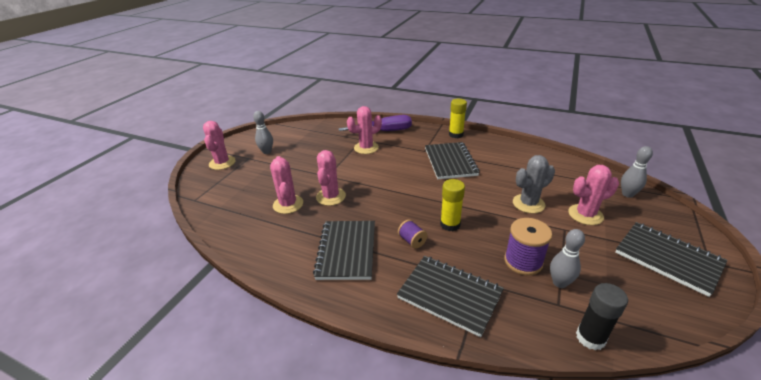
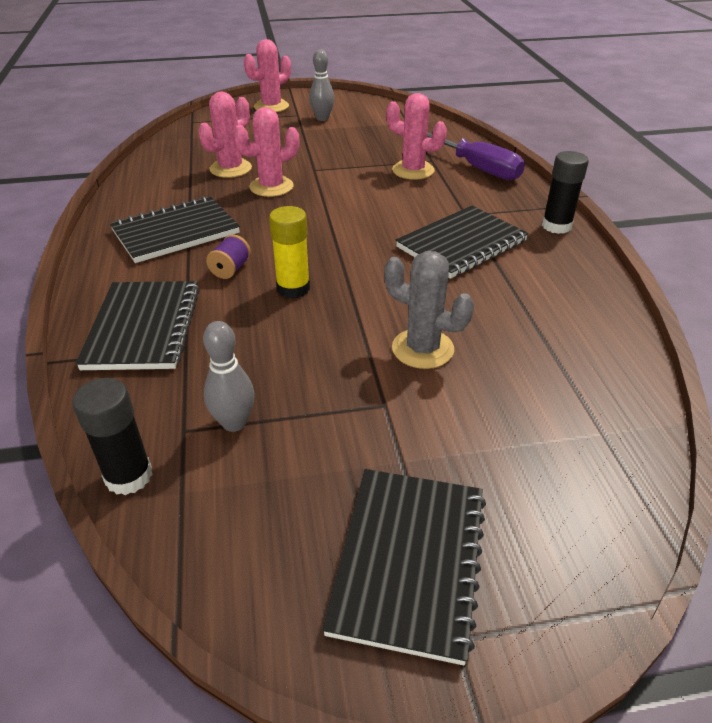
camera: 55 degrees right, 5 degrees up
(456, 134) = (556, 226): yellow glue stick -> black glue stick
(523, 261) = (259, 375): purple spool -> none
(585, 215) = (456, 423): pink cactus -> none
(627, 194) = (600, 475): grey bowling pin -> none

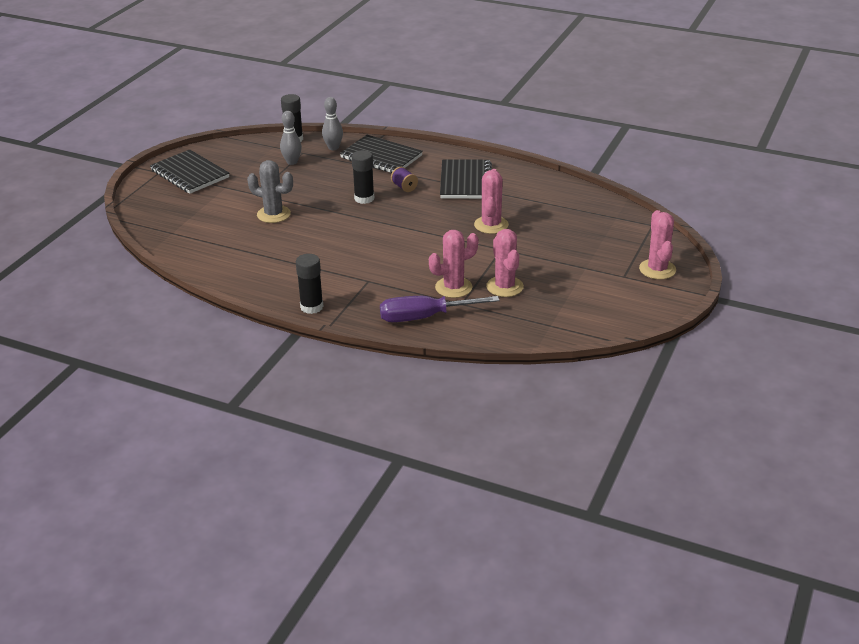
camera: 125 degrees right, 5 degrees down
(230, 169) = (538, 218): pink cactus -> pink cactus (504, 287)
(293, 288) = (364, 198): yellow glue stick -> black glue stick
(322, 118) = (602, 285): grey bowling pin -> grey bowling pin (333, 148)
(422, 349) = (273, 214): grey cactus -> grey cactus turned 45 degrees clockwise
(461, 244) = (338, 263): black notebook -> none

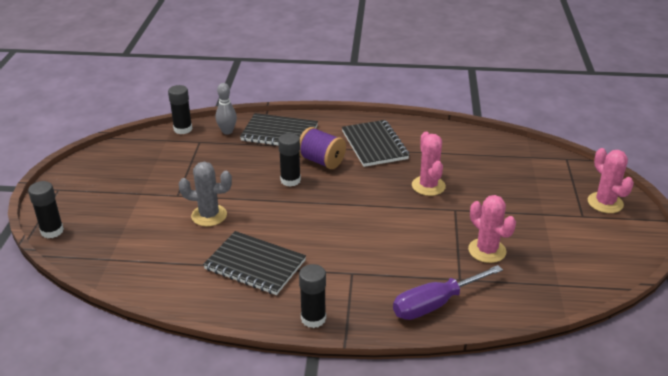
camera: 20 degrees left, 0 degrees up
(137, 203) = (52, 231): none -> black glue stick
(190, 174) = (94, 185): black notebook -> black notebook (255, 265)
(292, 162) = (195, 153): grey bowling pin -> none
(404, 187) = (321, 161): purple spool -> purple spool, size x1.73
(453, 287) = (440, 262): pink cactus -> none

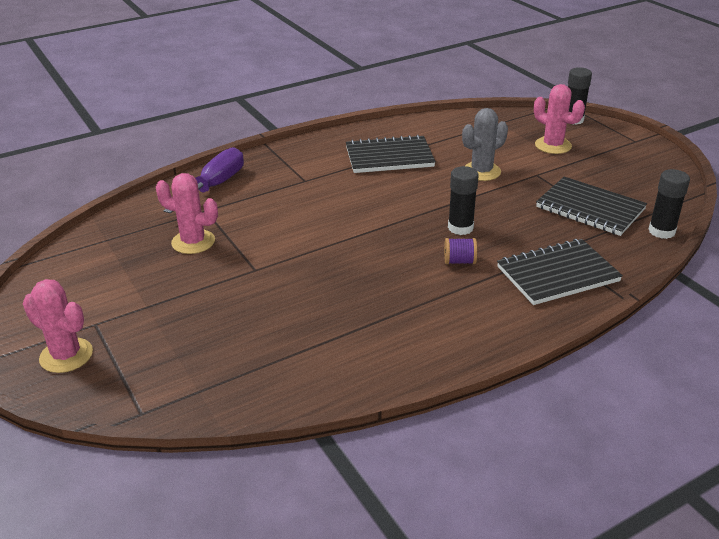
camera: 145 degrees right, 0 degrees up
(227, 131) = (614, 250): grey bowling pin -> none
(313, 318) = (303, 146): black glue stick -> none
(321, 161) = (459, 261): purple spool -> purple spool, size x0.58
(374, 145) = (427, 310): black notebook -> black notebook (590, 208)
(428, 186) = (307, 284): pink cactus -> pink cactus (553, 145)

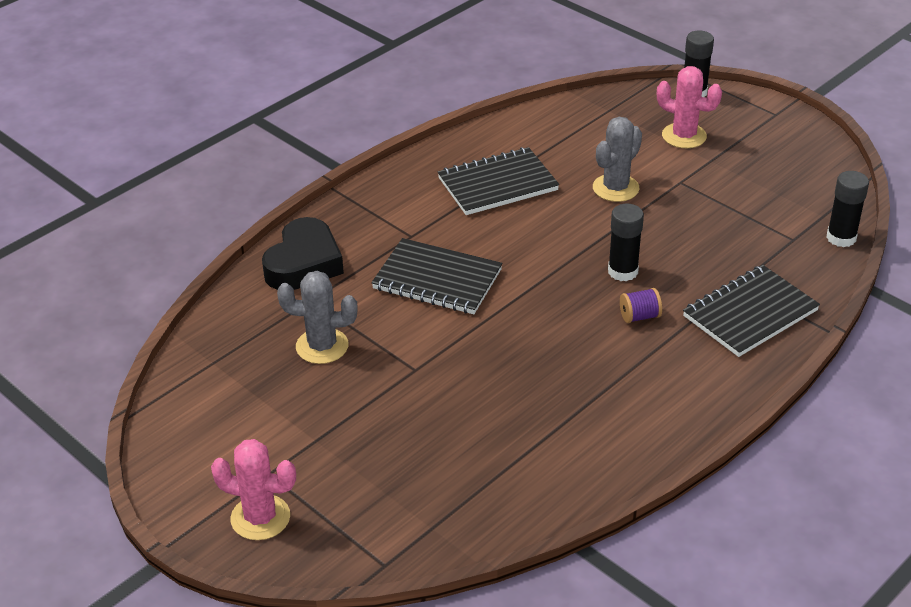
camera: 15 degrees left, 5 degrees up
(193, 242) = (322, 346): pink cactus -> grey cactus
(214, 186) = (304, 263): purple screwdriver -> black heart
(590, 208) = (755, 220): black notebook -> black notebook (437, 279)

